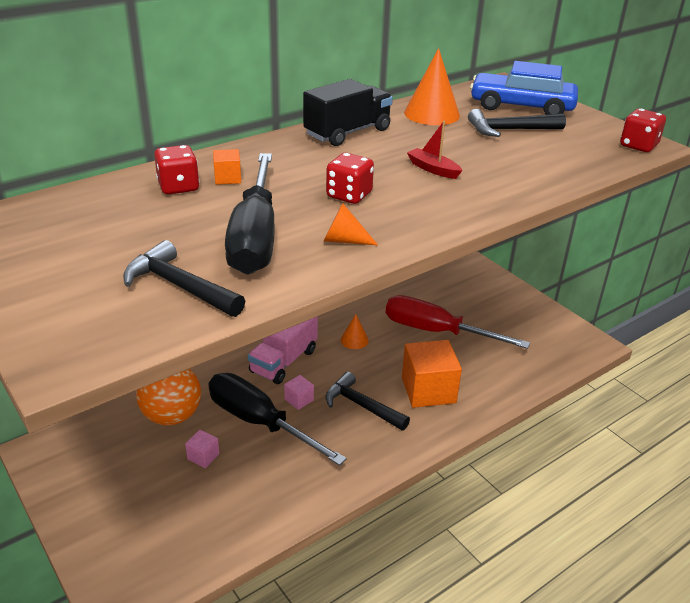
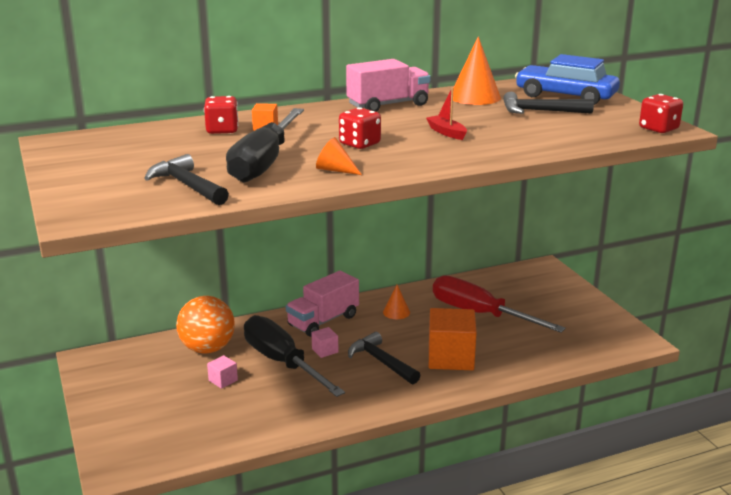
camera: 15 degrees right, 10 degrees down
(347, 132) = (388, 105): black truck -> pink truck

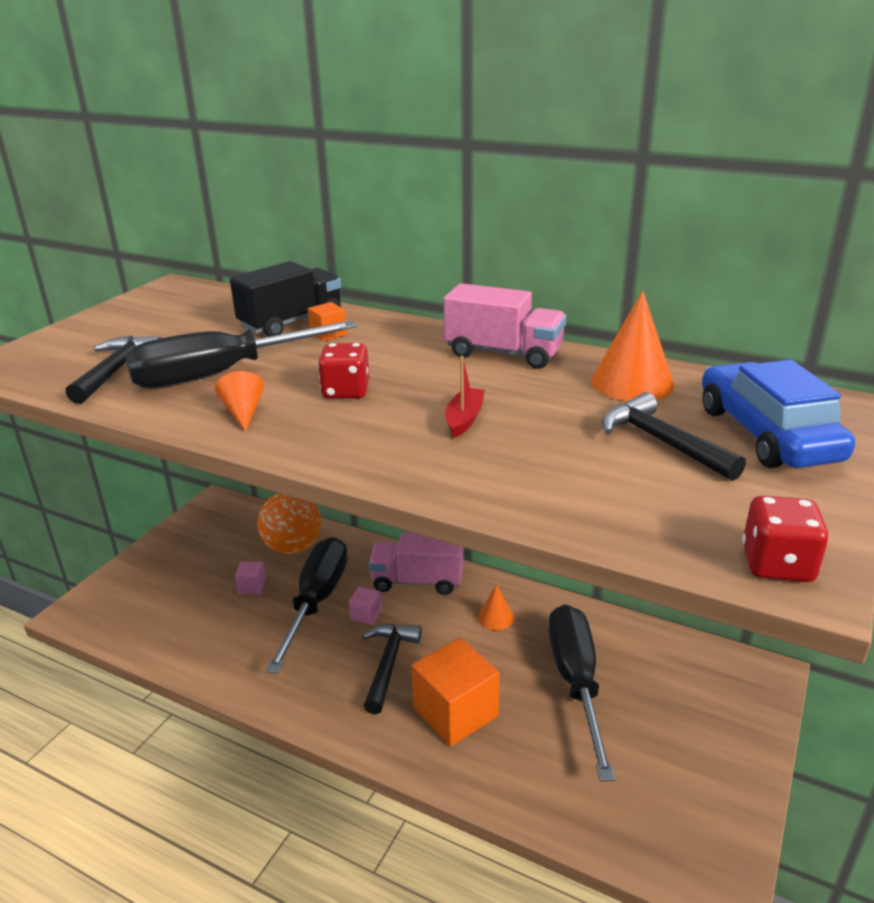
camera: 50 degrees right, 5 degrees up
(222, 130) = (291, 322): red dice -> black truck
(480, 314) = (576, 682): red screwdriver -> black screwdriver

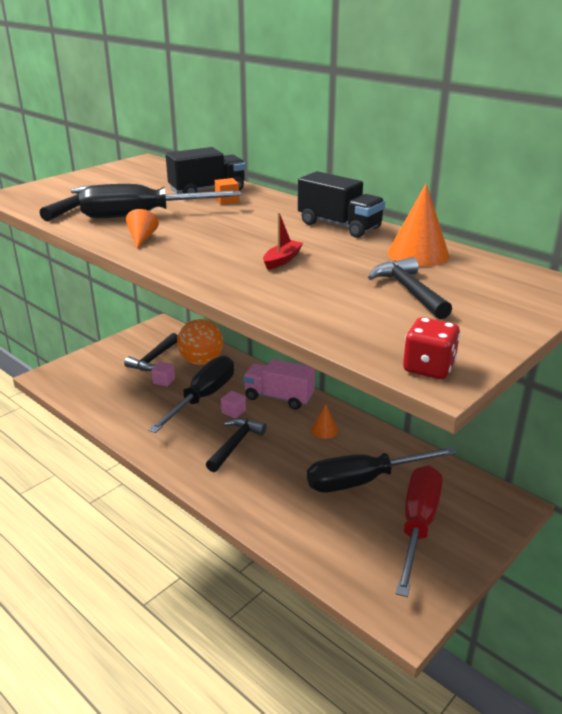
camera: 15 degrees right, 0 degrees up
(225, 555) = (154, 359): none -> black hammer
(346, 391) = (215, 235): red dice -> none
(455, 712) = (268, 482): orange cube -> none
(503, 354) = (339, 226): pink truck -> black truck
(576, 682) = (363, 481): black screwdriver -> black screwdriver turned 120 degrees counterclockwise
(669, 732) = (417, 525): none -> red screwdriver
(767, 434) = (491, 296): blue car -> none

